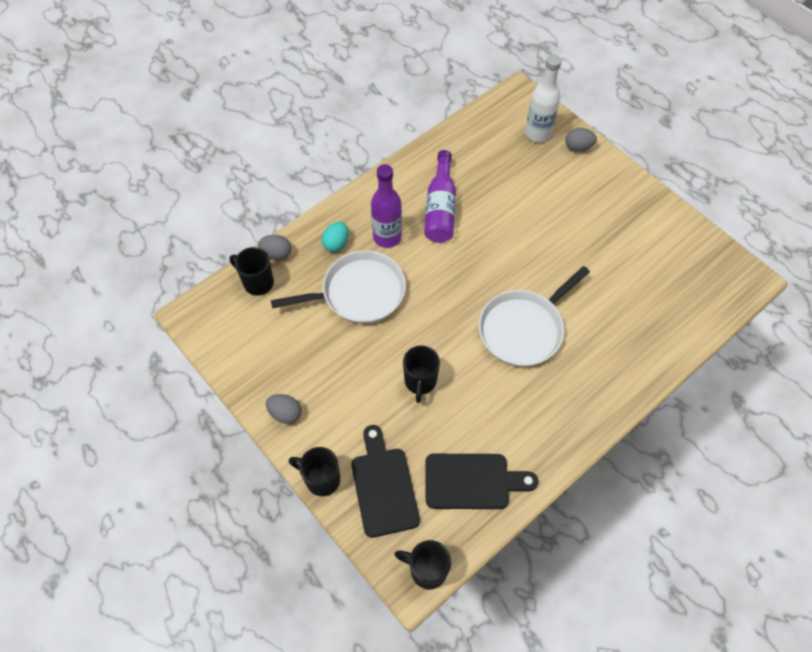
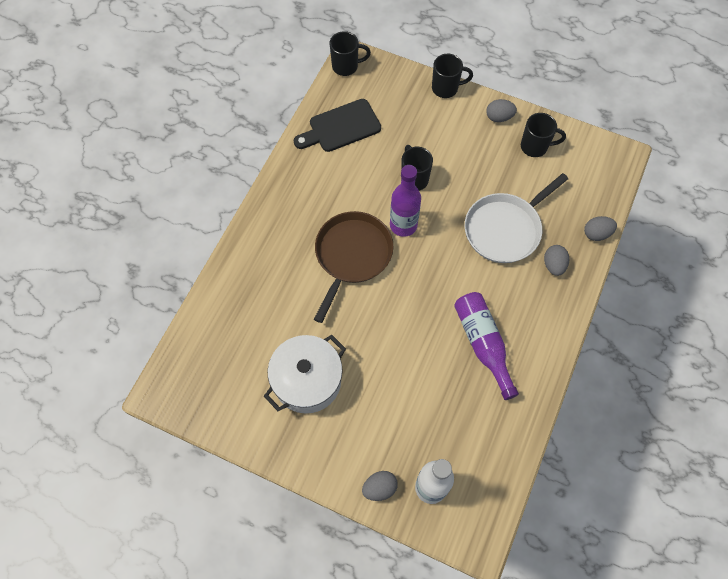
camera: 155 degrees right, 5 degrees up
(257, 282) = (593, 202): black mug -> black mug (535, 146)
(336, 243) = (553, 265): turquoise egg -> grey egg
(383, 486) = (401, 100): black cutting board -> none
(387, 237) = (513, 291): purple bottle -> purple bottle (403, 225)
(524, 328) = (352, 255): white pan -> brown pan
(609, 239) = (307, 381): none -> white pot

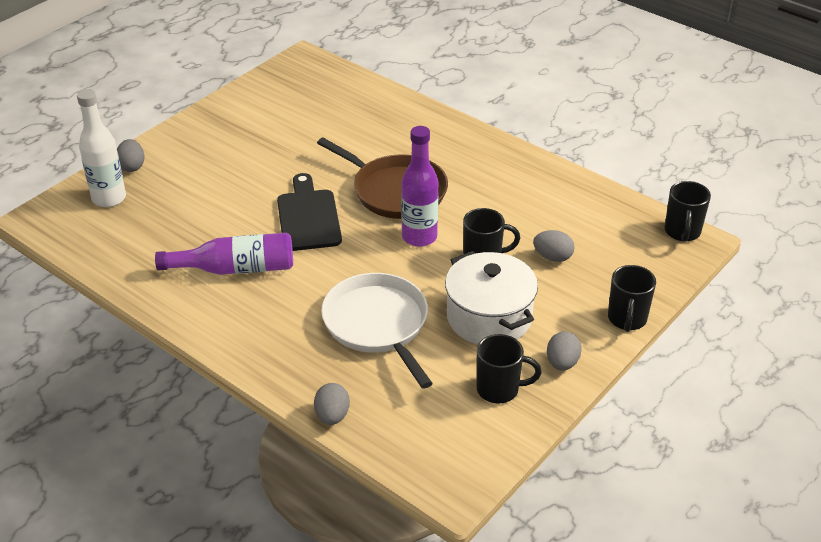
camera: 105 degrees right, 25 degrees down
(307, 381) = (266, 140): white pot -> white pot (489, 317)
(341, 127) = (581, 212): black cutting board -> black cutting board (308, 217)
(535, 146) = (499, 389): black mug -> black mug turned 105 degrees counterclockwise
(553, 265) = (305, 357): grey egg -> grey egg (552, 257)

